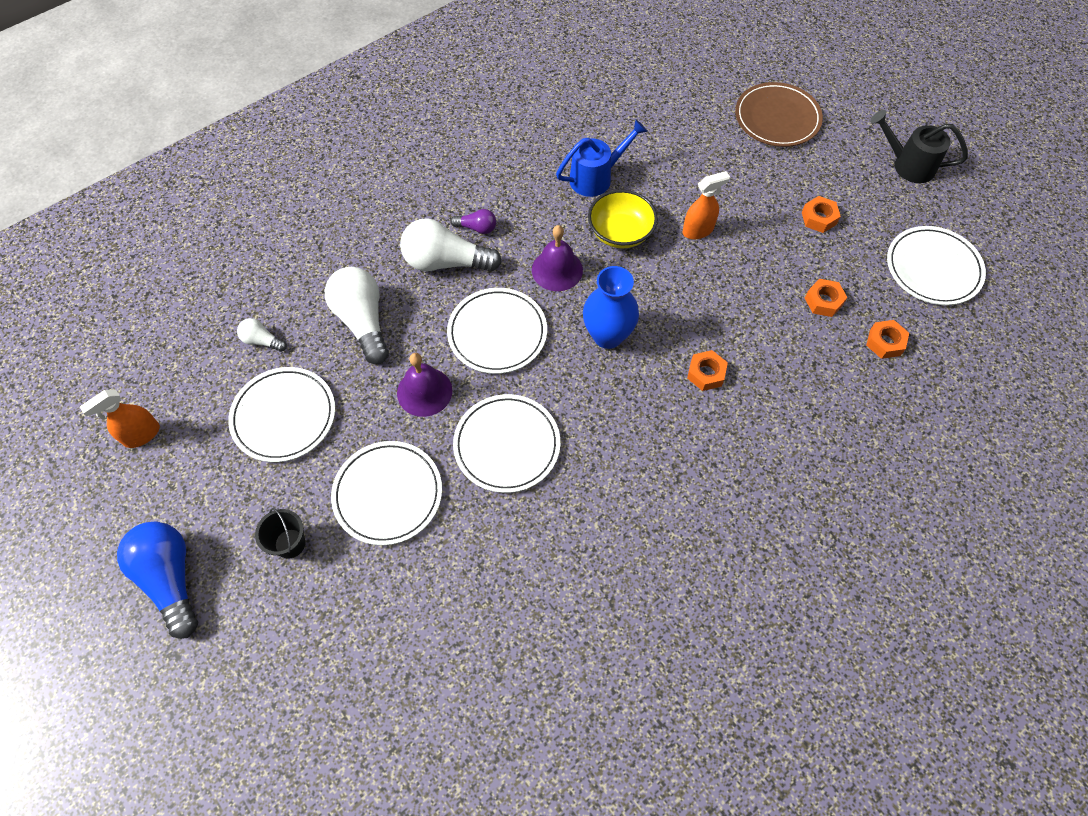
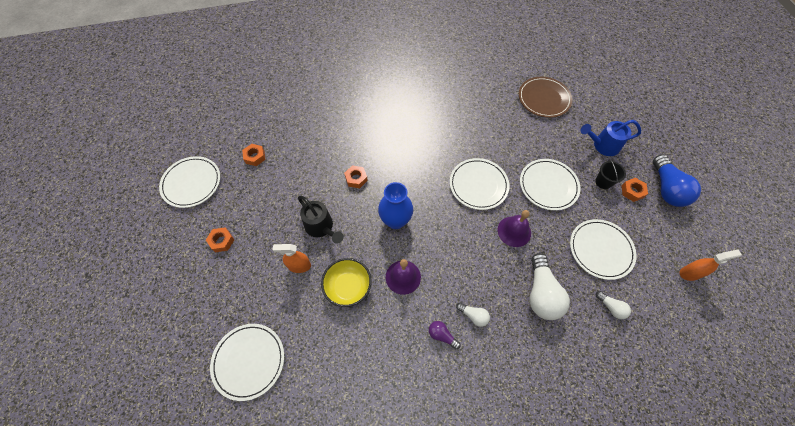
camera: 155 degrees left, 0 degrees up
(446, 262) = (473, 316): white light bulb -> white light bulb, size x0.49
(497, 333) = (459, 249): white plate -> white plate (249, 361)
(596, 177) = (337, 342): blue watering can -> blue watering can (602, 145)
(777, 118) = (175, 335): brown plate -> brown plate (544, 99)
(823, 301) = (265, 190): orange nut -> orange nut (632, 191)
(907, 165) = (134, 254): black watering can -> black watering can (321, 227)

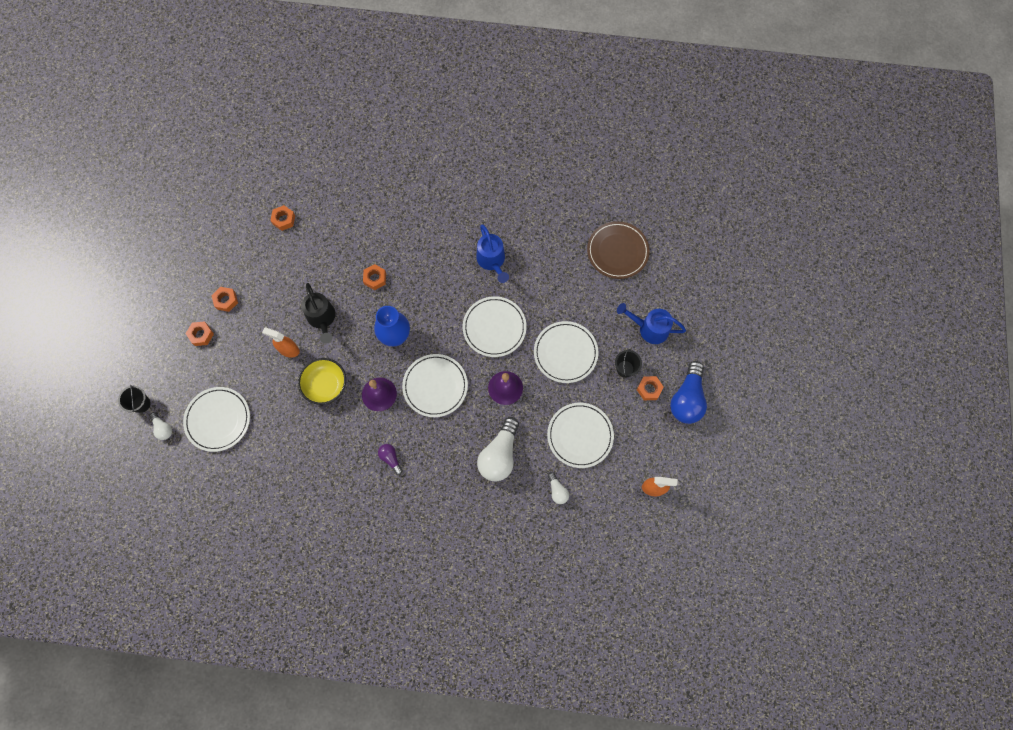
camera: 20 degrees right, 10 degrees up
(158, 375) = (141, 404): none -> black bucket
(191, 183) = (214, 229): white plate -> white plate (435, 386)
(205, 281) = (201, 335): none -> orange nut
(450, 135) = (492, 261): none -> blue watering can
(473, 316) = (427, 452): white light bulb -> white light bulb (163, 428)

